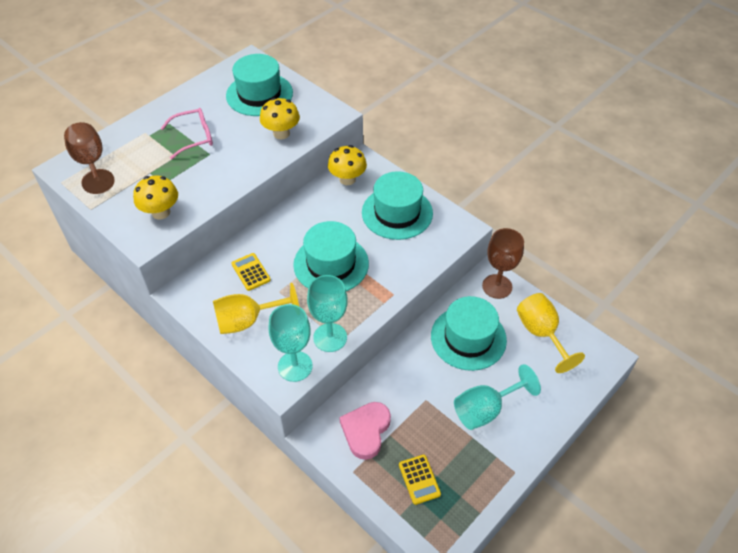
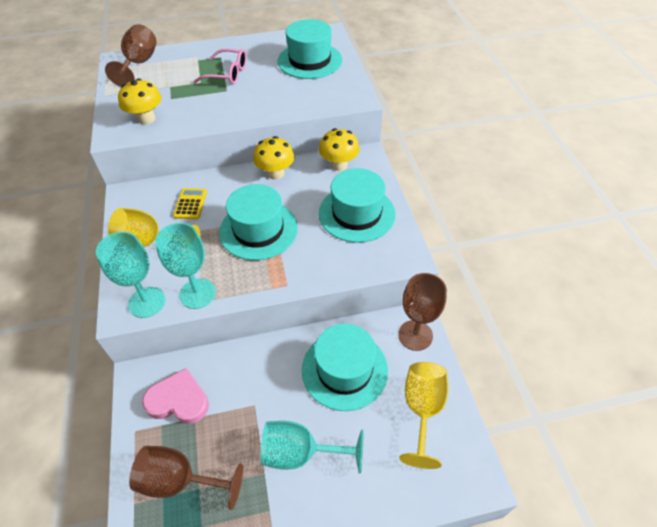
camera: 35 degrees right, 0 degrees up
(281, 133) = (297, 97): yellow mushroom -> yellow mushroom (276, 173)
(366, 431) = (178, 400): pink heart -> pink heart turned 45 degrees clockwise
(419, 479) = (180, 480): yellow calculator -> brown goblet

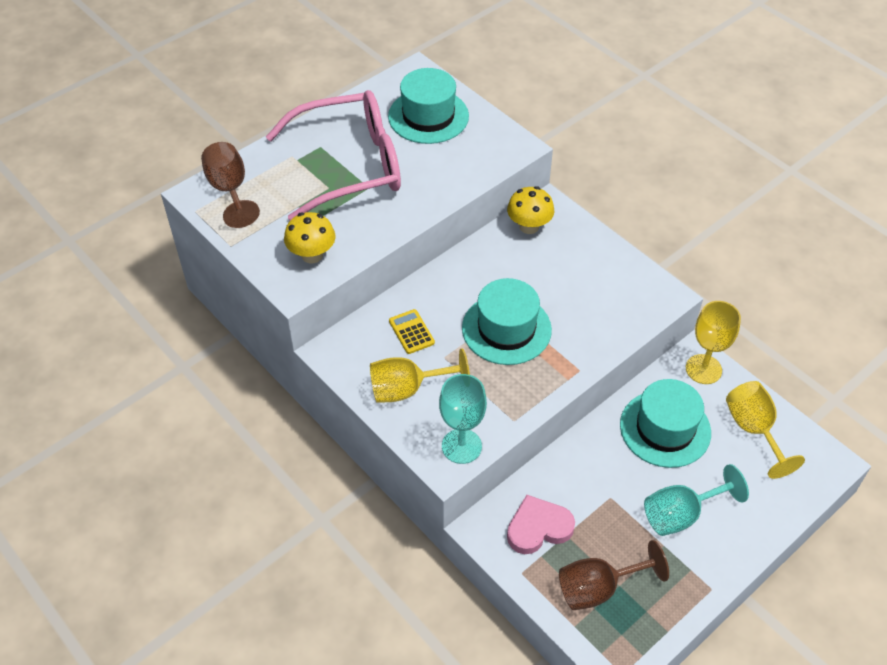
camera: 30 degrees left, 0 degrees up
(197, 293) = (503, 416): turquoise goblet -> none
(227, 74) = (350, 166): pink glasses -> pink glasses, size x2.15
(276, 173) = (471, 262): yellow mushroom -> none
(356, 213) = (587, 272): turquoise hat -> none
(415, 335) = (703, 369): brown goblet -> yellow goblet

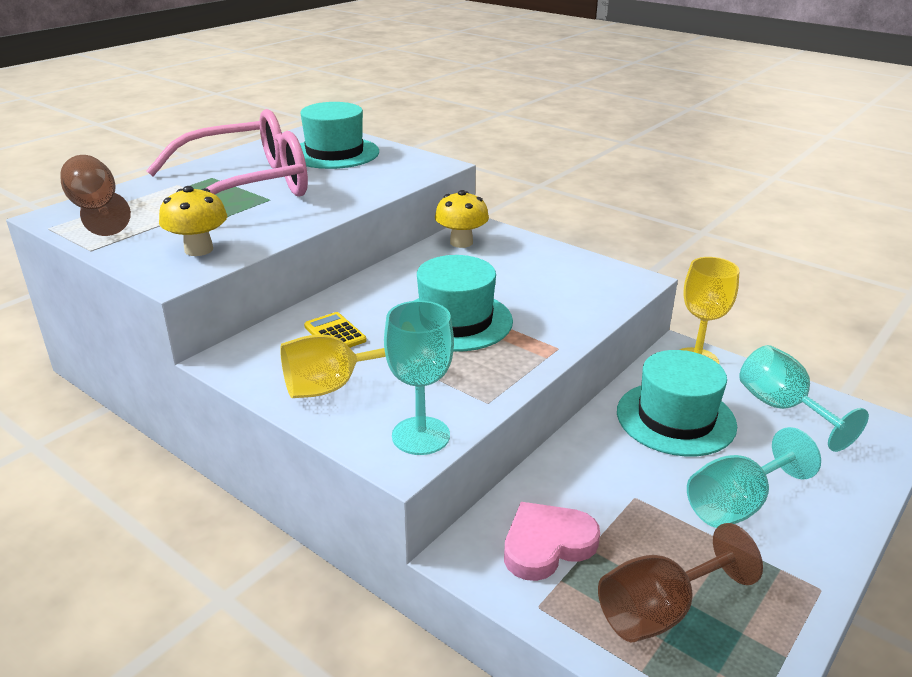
camera: 10 degrees left, 20 degrees down
(754, 430) = (783, 408): yellow goblet -> turquoise goblet

